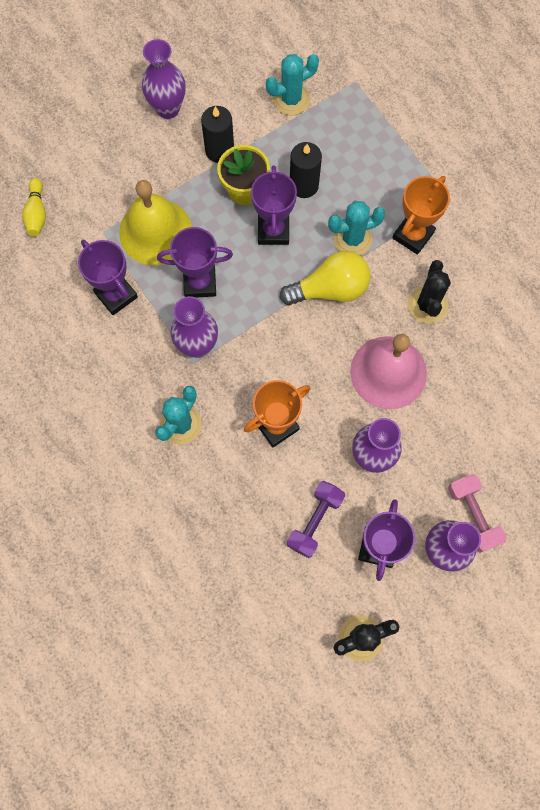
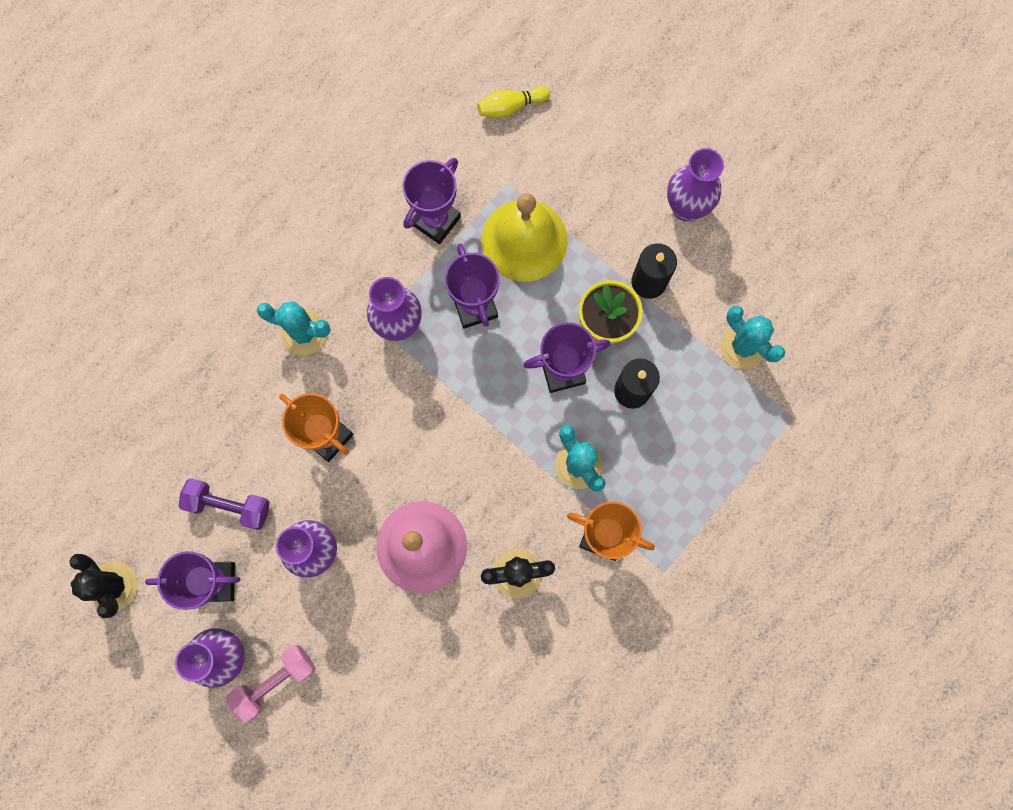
camera: 75 degrees right, 5 degrees up
(330, 289) = (506, 454): yellow light bulb -> none

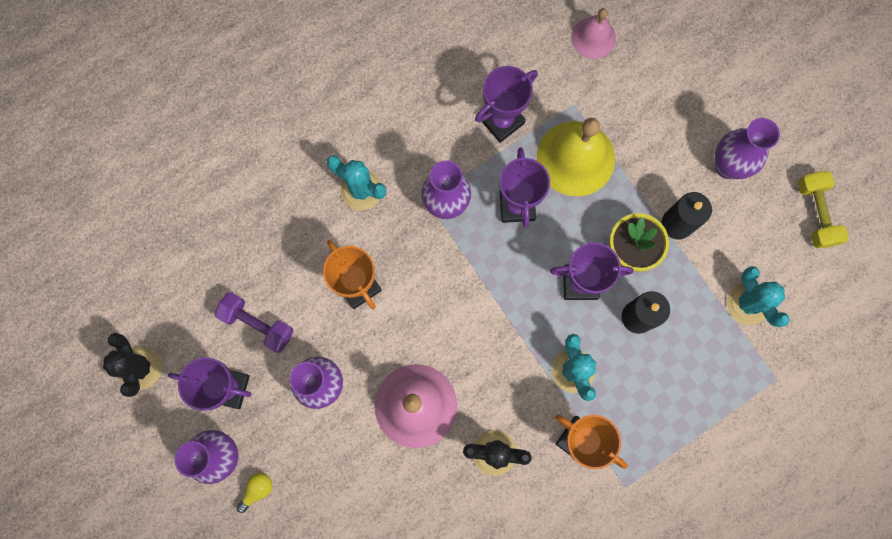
camera: 15 degrees right, 0 degrees up
(275, 681) = (257, 490): pink dumbbell -> yellow light bulb
(510, 107) = (593, 37): yellow bowling pin -> pink bell
(790, 234) = (815, 213): none -> yellow dumbbell

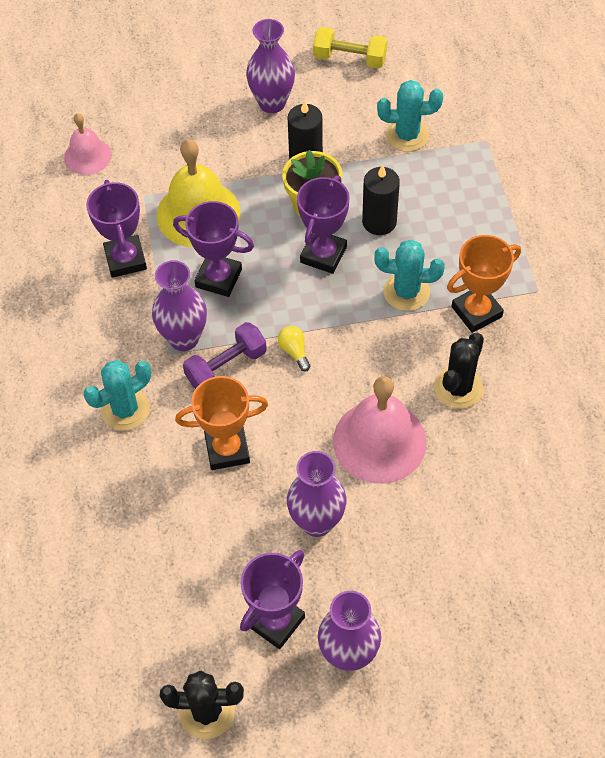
camera: 65 degrees left, 20 degrees down
(257, 324) = (218, 565): purple dumbbell -> purple dumbbell (226, 366)
(257, 490) = (403, 631): yellow light bulb -> yellow light bulb (294, 351)

